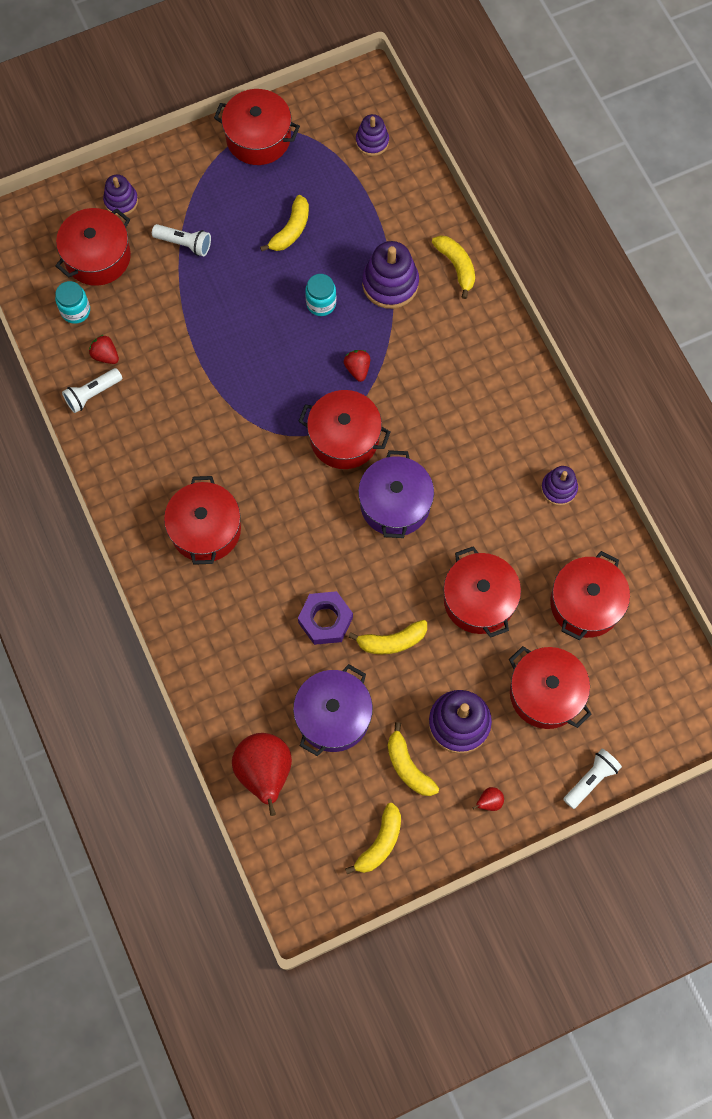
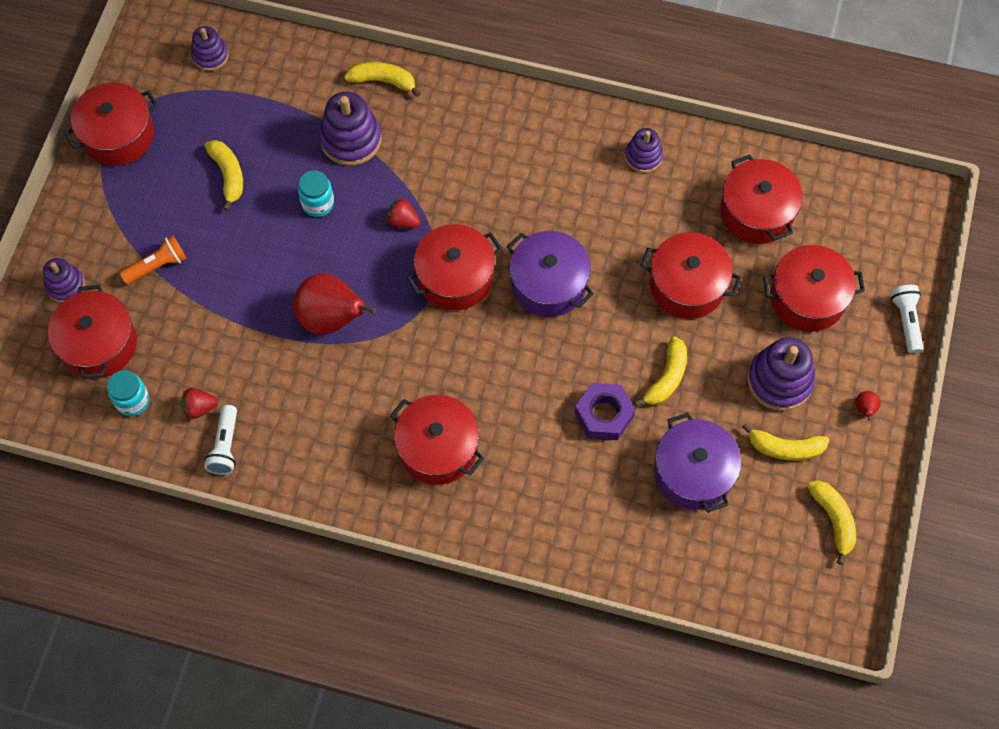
camera: 50 degrees left, 5 degrees down
(184, 244) = (157, 266): white flashlight -> orange flashlight
(265, 772) = (698, 565): red pear -> red pear (332, 318)

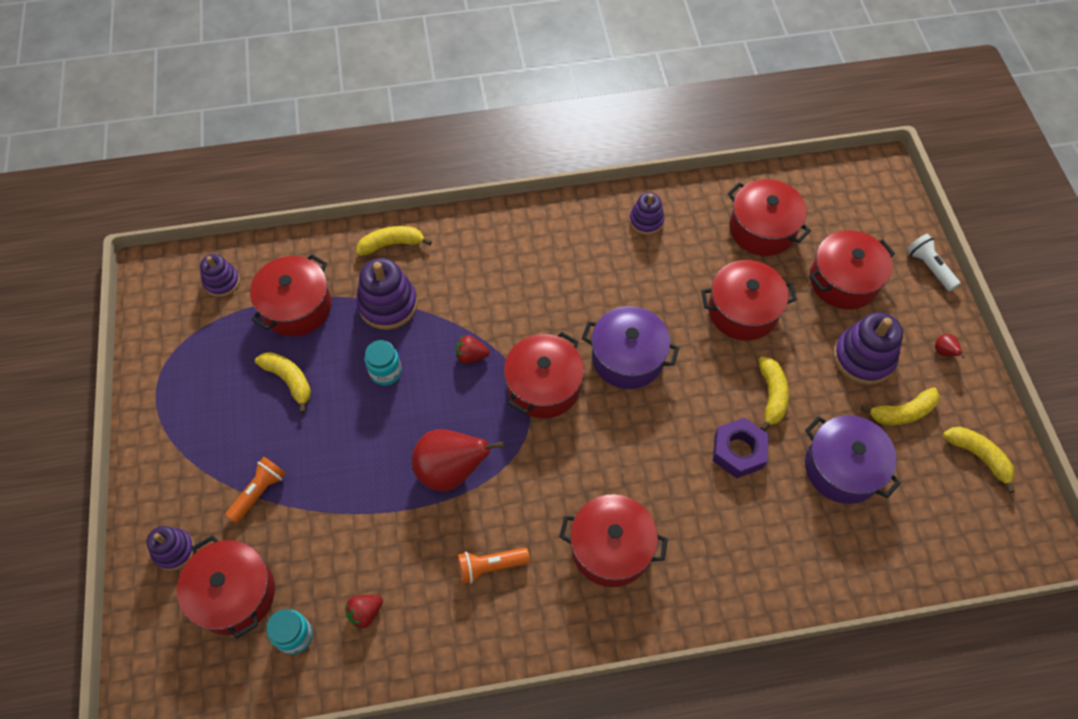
camera: 25 degrees left, 5 degrees down
(118, 135) = (165, 386): red pot -> red pot (297, 307)
(225, 446) = (409, 639): white flashlight -> none
(324, 416) = (490, 566): none -> orange flashlight

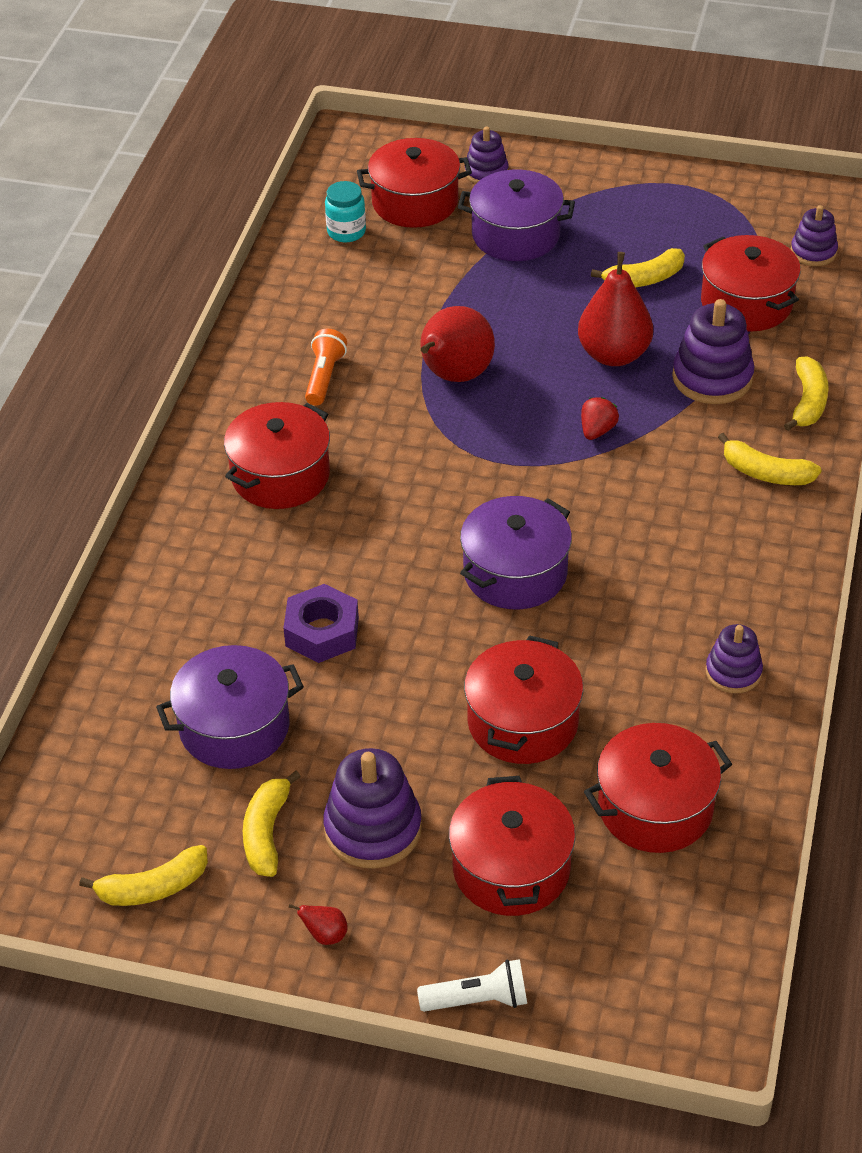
camera: 115 degrees right, 15 degrees down
(259, 492) = (516, 235): orange flashlight -> purple pot
(365, 612) = (337, 280): red strawberry -> none
(386, 372) = (614, 355): turquoise jar -> red pear
(543, 386) = (518, 482): red pot -> none
(771, 396) = (376, 698): yellow banana -> yellow banana (765, 473)

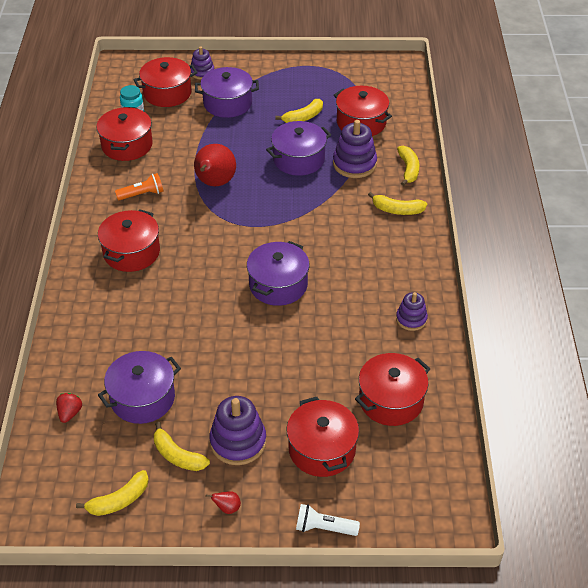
camera: 15 degrees left, 0 degrees up
(266, 832) = (177, 455): yellow banana -> yellow banana turned 45 degrees counterclockwise
(322, 632) = (179, 336): purple nut -> none
(324, 377) = (142, 194): orange flashlight -> orange flashlight turned 75 degrees clockwise
(478, 1000) = (324, 528): white flashlight -> white flashlight turned 150 degrees counterclockwise
(522, 722) = (305, 366): red pot -> red pot (127, 145)
(597, 430) = (301, 201): red strawberry -> red strawberry (70, 413)
(614, 355) = (298, 159): red pear -> purple pot
(813, 252) = (388, 91): purple stacking toy -> none

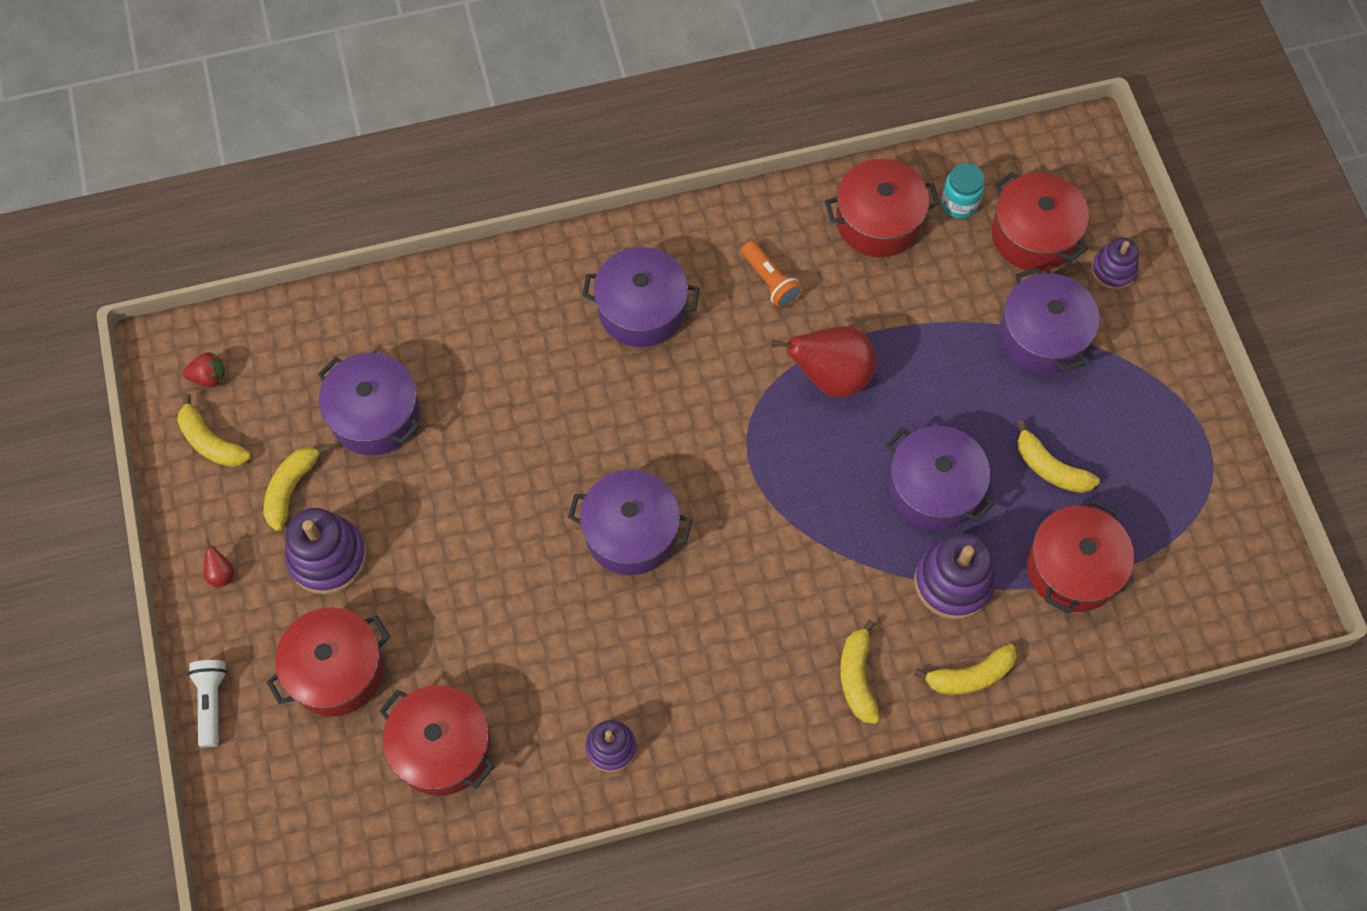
camera: 75 degrees right, 20 degrees up
(70, 413) = (332, 337): red strawberry -> red strawberry (209, 377)
(131, 252) = (641, 309): red pot -> purple pot

